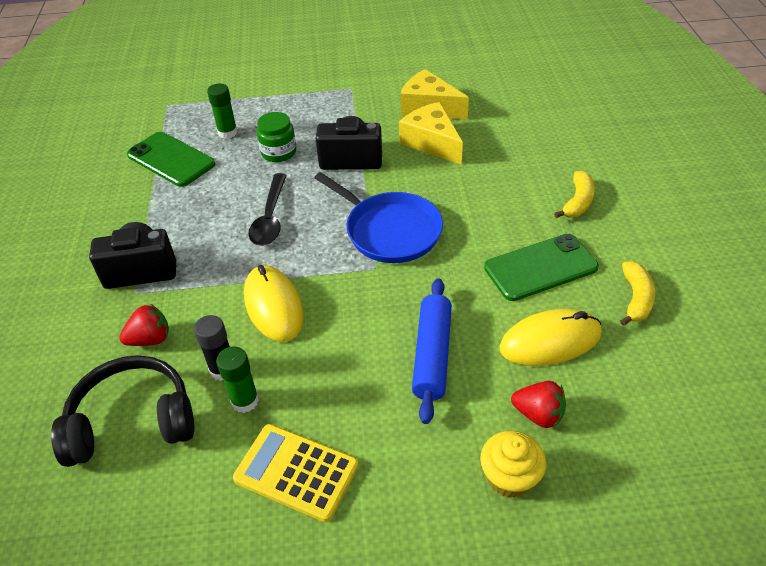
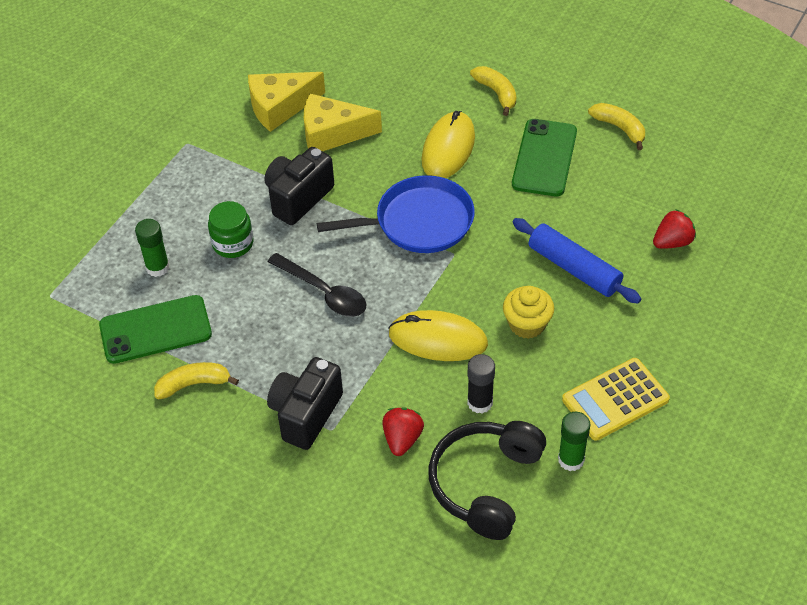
camera: 55 degrees left, 5 degrees up
(133, 201) = (193, 384): none -> yellow banana
(245, 401) = (524, 402): green glue stick -> green glue stick (571, 460)
(509, 477) = (708, 286): yellow cupcake -> yellow cupcake (527, 324)
(550, 341) = (617, 197): yellow mouse -> yellow mouse (448, 148)

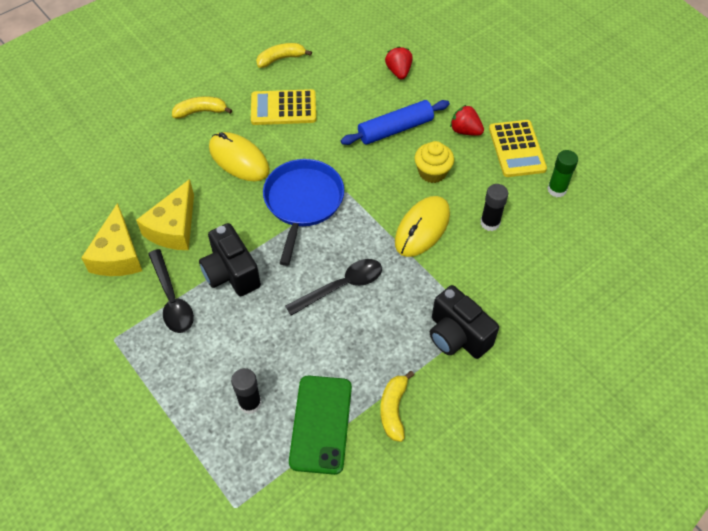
camera: 70 degrees left, 5 degrees up
(157, 267) = (250, 403): green glue stick -> black glue stick
(233, 243) = (254, 336): green jar -> none
(247, 166) = (172, 299): none -> black spoon
(402, 439) = (504, 280): red strawberry -> red strawberry (465, 131)
(485, 484) = (560, 243): black headphones -> none
(544, 158) = (283, 108): green phone -> yellow calculator

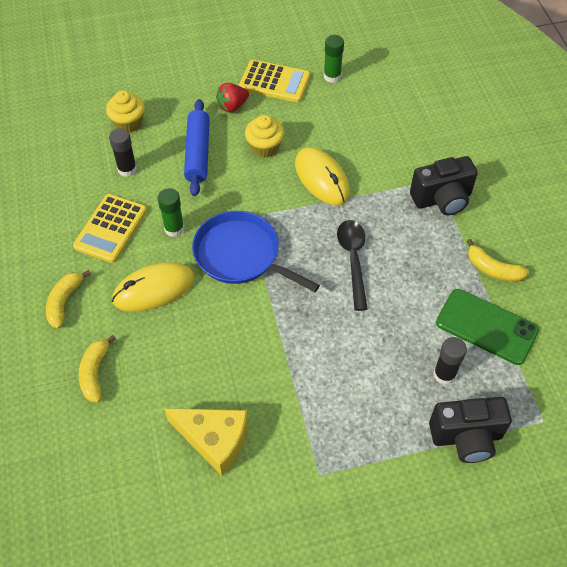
camera: 65 degrees left, 0 degrees up
(172, 299) = (298, 405): black spoon -> none
(174, 228) = (208, 376): yellow cheese -> none
(231, 273) = (293, 343): black camera -> black camera (466, 437)
(281, 59) = (41, 207): yellow banana -> yellow banana (95, 373)
(305, 147) = (174, 229): none -> green glue stick
(398, 71) = (128, 123): red strawberry -> yellow cupcake
(490, 223) = (341, 132): black glue stick -> black glue stick (127, 169)

